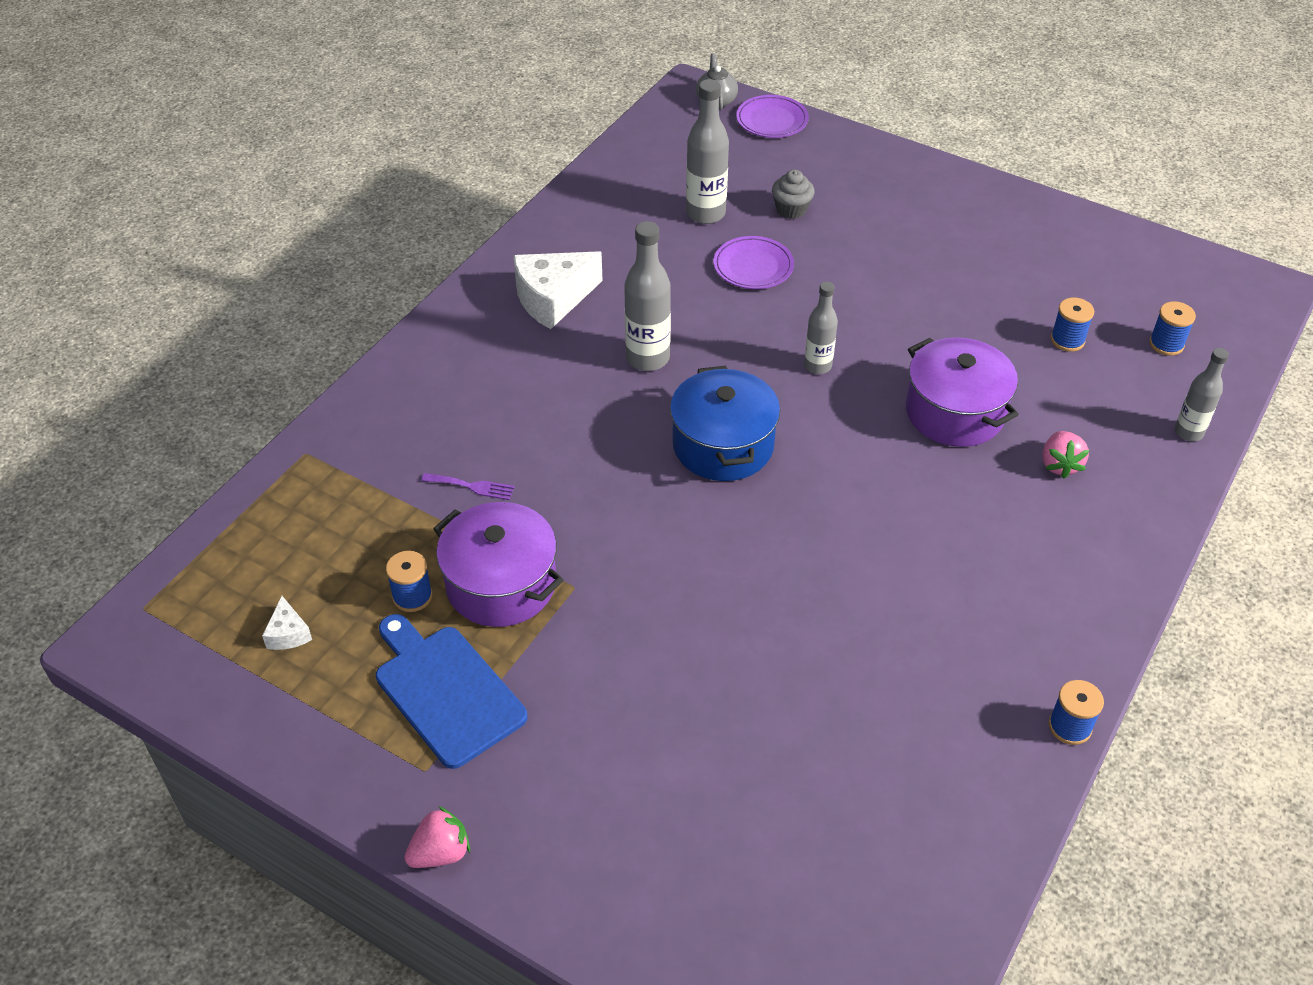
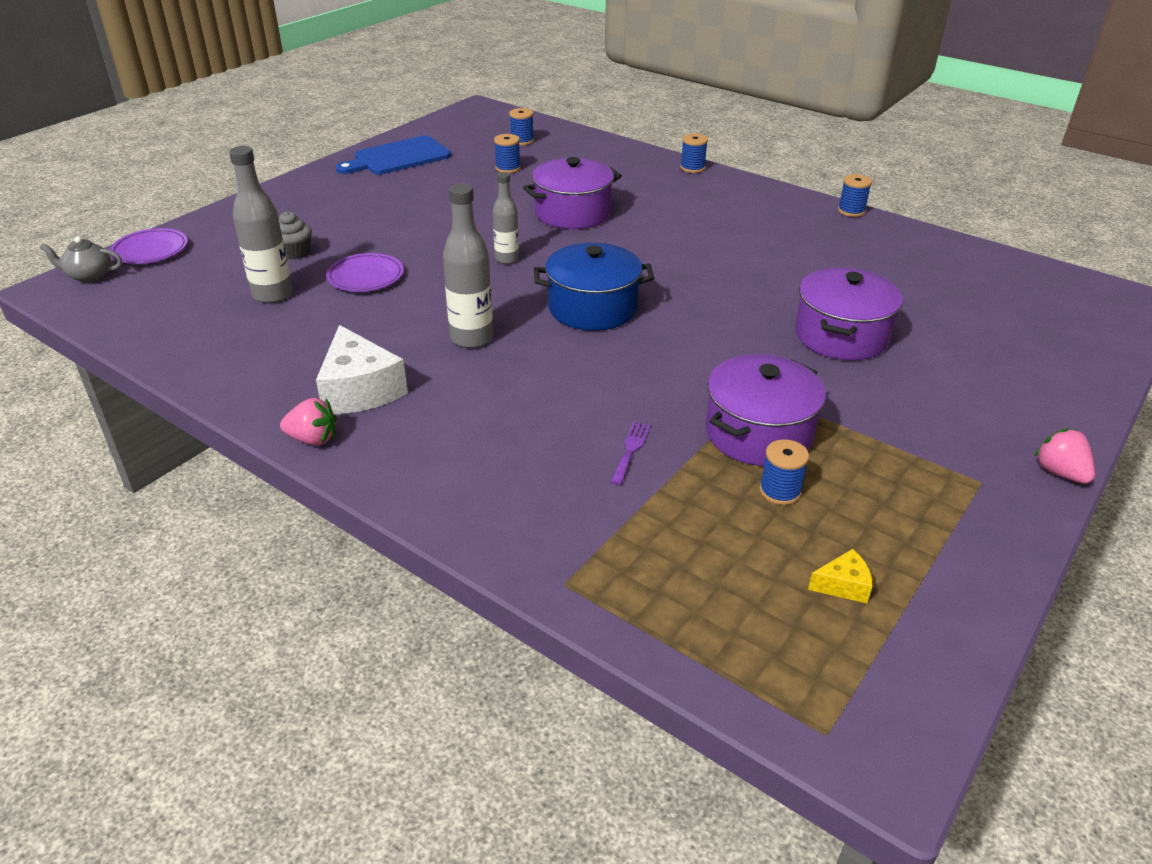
camera: 85 degrees left, 10 degrees down
(288, 634) = (843, 585): white cheese -> yellow cheese
(446, 691) = (890, 469): blue cutting board -> blue cutting board (398, 157)
(699, 675) = (841, 336): none -> purple pot
(1059, 465) = (630, 186): pink strawberry -> pink strawberry (313, 439)
(1153, 533) = (692, 168): none -> blue spool
(1188, 432) = (605, 146): grey bottle -> none

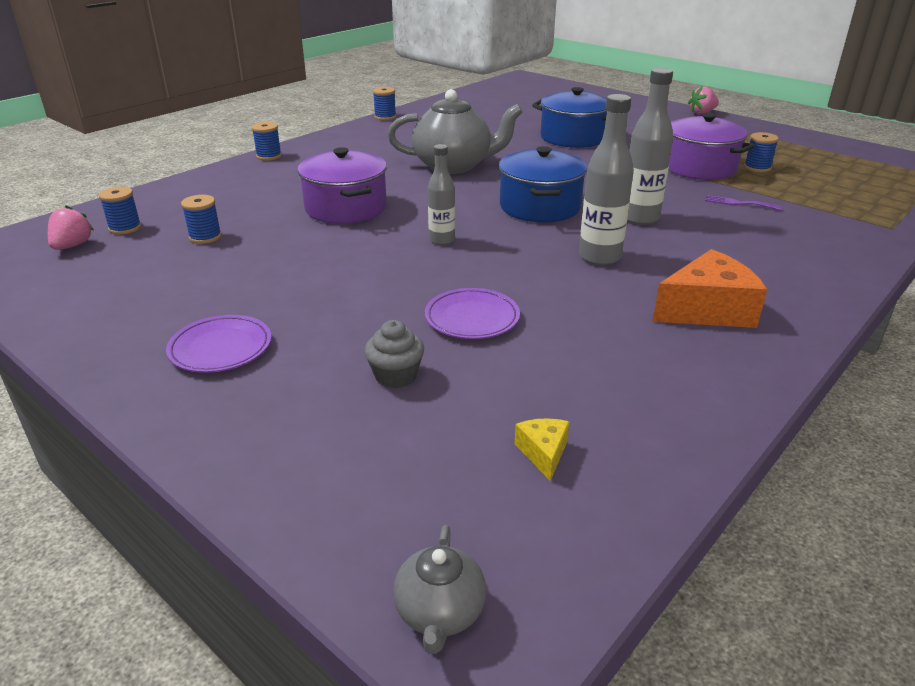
camera: 85 degrees left, 5 degrees down
(150, 250) = (349, 540): purple plate -> purple plate (220, 348)
(273, 294) = (514, 383): grey bottle -> grey bottle (640, 218)
(313, 439) = (799, 330): pink strawberry -> pink strawberry (72, 246)
(359, 390) = (707, 310): white cheese -> orange cheese
(398, 157) = (106, 310): blue cutting board -> none
(699, 258) = (454, 166): none -> grey teapot
(841, 336) = (573, 137): purple pot -> blue pot
(843, 585) = (830, 162): yellow cheese -> yellow cheese (543, 453)

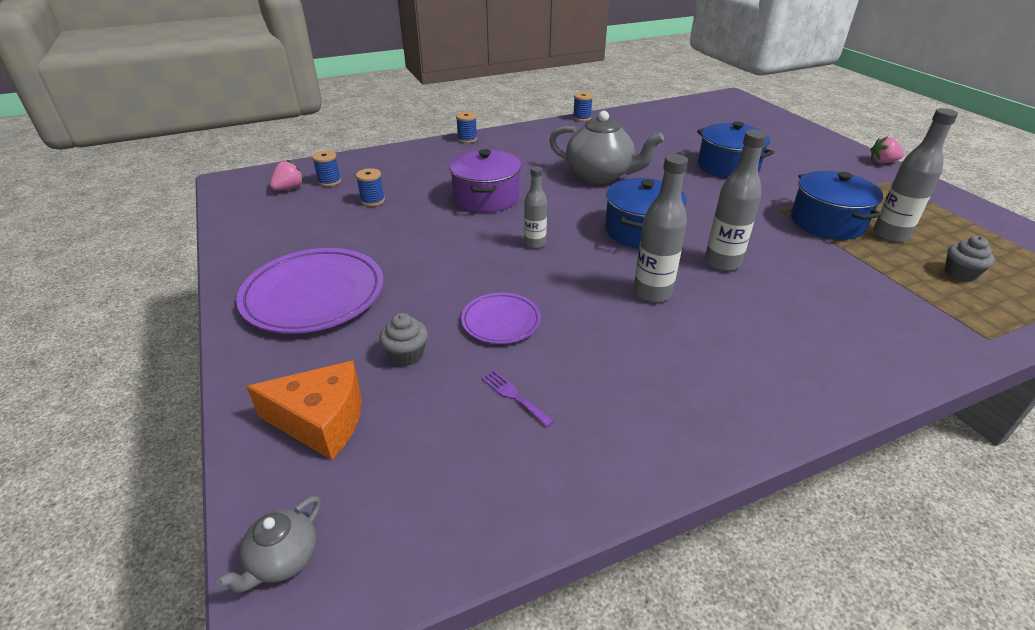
camera: 25 degrees right, 5 degrees up
(220, 348) = (314, 295): purple plate -> purple plate, size x1.86
(543, 453) = (457, 459): yellow cheese -> none
(699, 168) = (827, 222): purple pot -> blue pot
(707, 310) = (706, 373): orange cheese -> orange cheese (321, 421)
(738, 203) = (835, 269): purple fork -> purple fork (514, 396)
(757, 168) = (890, 235): blue spool -> grey bottle
(833, 186) = (960, 274): none -> grey cupcake

